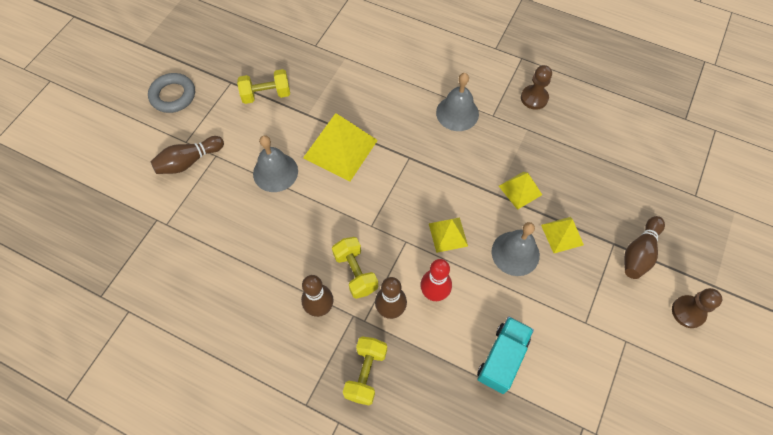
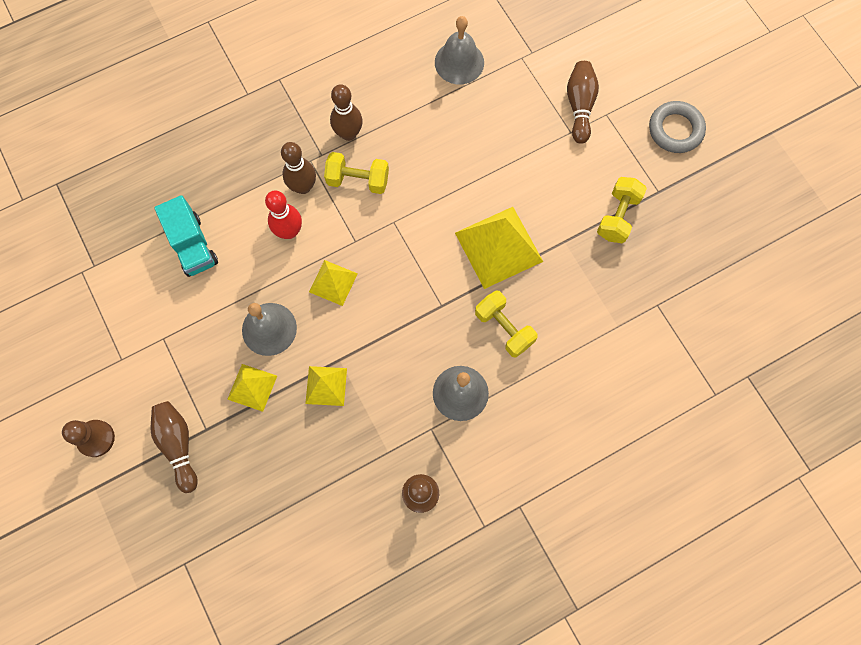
camera: 125 degrees right, 10 degrees up
(275, 172) = (513, 173): grey bell -> grey bell (459, 62)
(366, 373) = (267, 135): yellow dumbbell -> yellow dumbbell (504, 328)

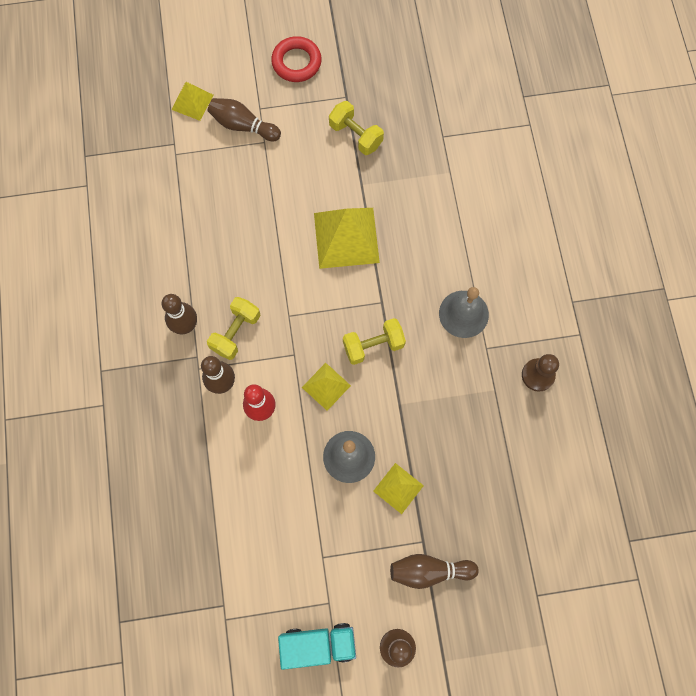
camera: 70 degrees left, 0 degrees up
(193, 245) = (240, 503): turquoise truck -> turquoise truck (318, 644)
(326, 386) = (419, 423): yellow pyramid -> yellow pyramid (192, 102)
(459, 62) = (156, 206): grey bell -> none
(504, 328) = (420, 259): yellow dumbbell -> yellow dumbbell (373, 346)
(675, 130) = (296, 62): grey ring -> red ring

